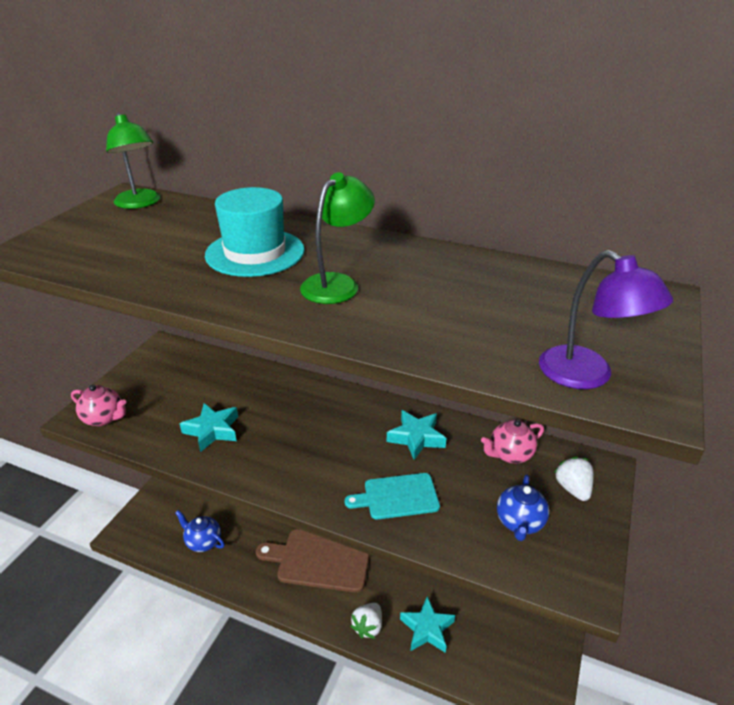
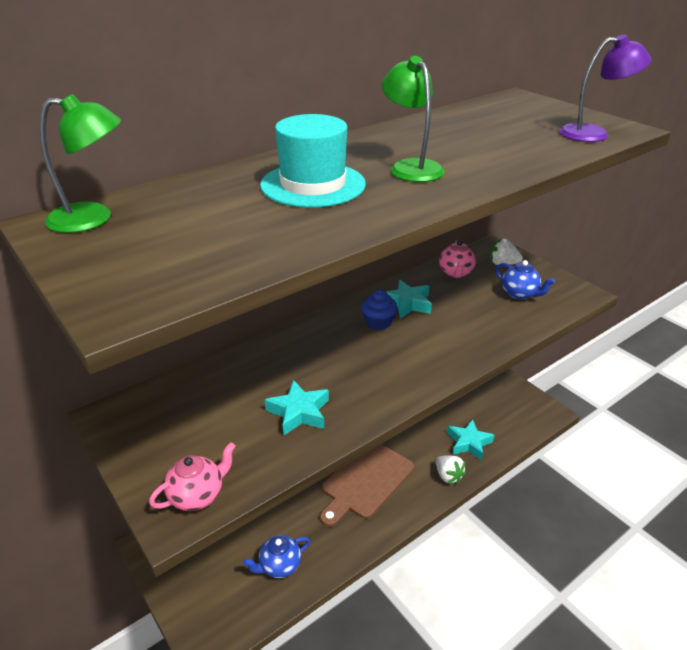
camera: 60 degrees left, 0 degrees up
(368, 430) = (378, 322): none -> blue cupcake
(397, 496) = (463, 334): turquoise cutting board -> none

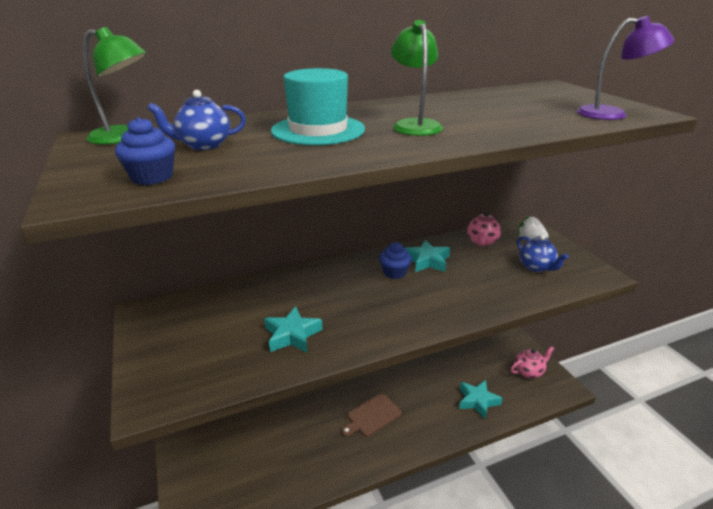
camera: 15 degrees right, 5 degrees down
(179, 272) = (152, 177): none -> blue cupcake
(198, 495) = (176, 388): pink teapot -> pink teapot (529, 371)
(279, 566) = (273, 474): blue teapot -> blue teapot (203, 145)
(365, 481) = (372, 416): brown cutting board -> brown cutting board, size x0.62
(448, 476) = (449, 427): white strawberry -> none

